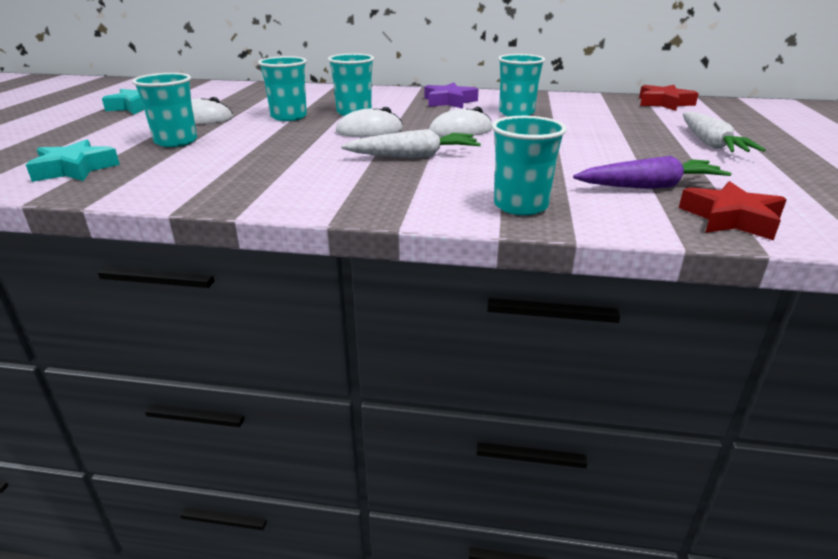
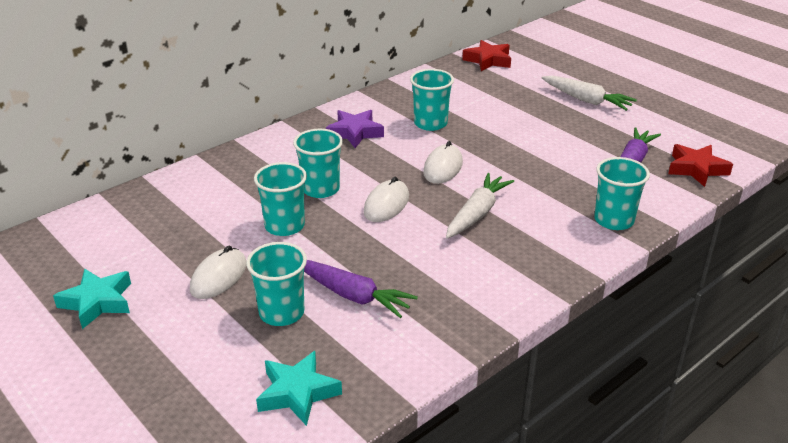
camera: 50 degrees left, 5 degrees up
(225, 152) = (353, 295): none -> purple carrot

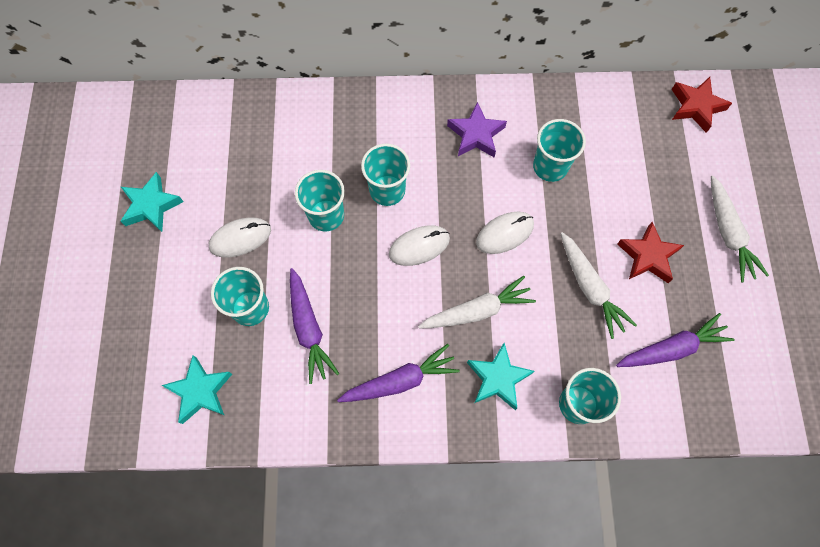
camera: 40 degrees right, 35 degrees up
(470, 281) = (400, 381): none -> purple carrot
(538, 163) = (590, 288): none -> white carrot
(542, 239) = (498, 378): none -> turquoise star
(696, 169) = (724, 401): red star -> red star (648, 256)

